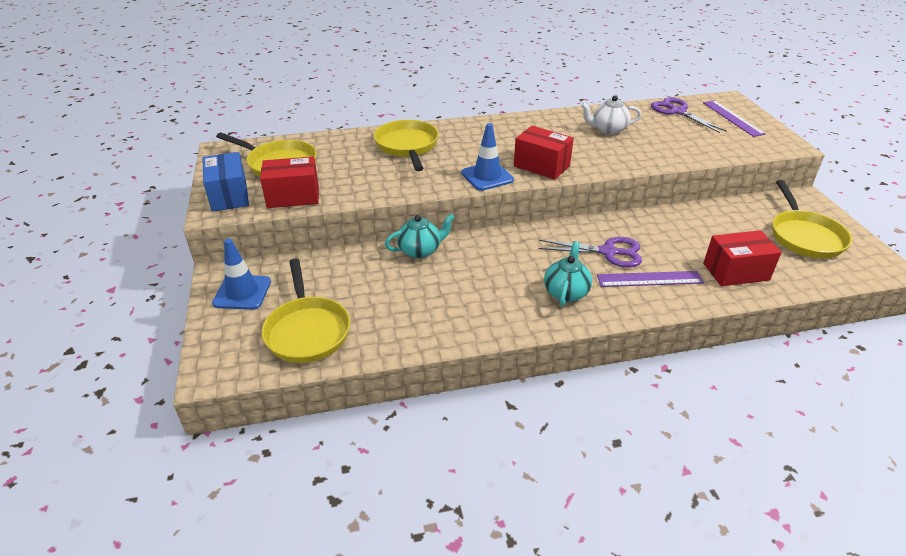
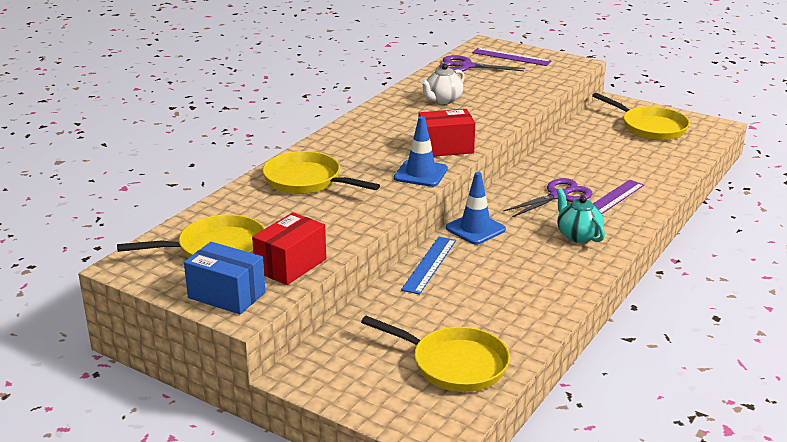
camera: 45 degrees left, 10 degrees down
(242, 292) = (346, 375): blue traffic cone -> blue traffic cone (475, 229)
(420, 250) = (429, 264): turquoise teapot -> blue ruler
(735, 272) = (649, 169): red box -> none

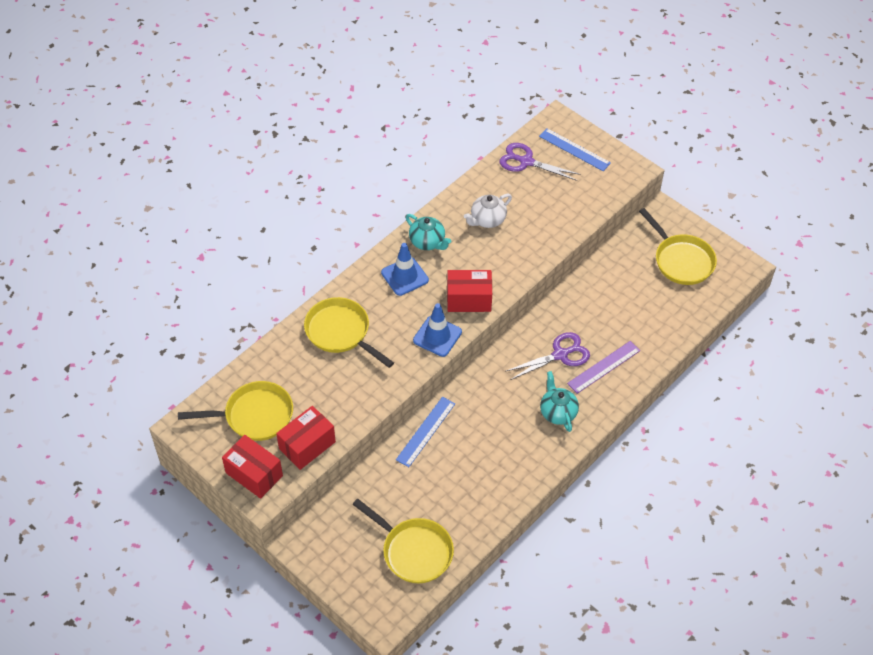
camera: 10 degrees right, 25 degrees up
(227, 295) = (254, 474): blue box -> red box
(384, 117) = (427, 242): none -> turquoise teapot
(475, 229) = (475, 390): blue traffic cone -> blue traffic cone (404, 276)
(511, 57) = (574, 149): purple ruler -> blue ruler

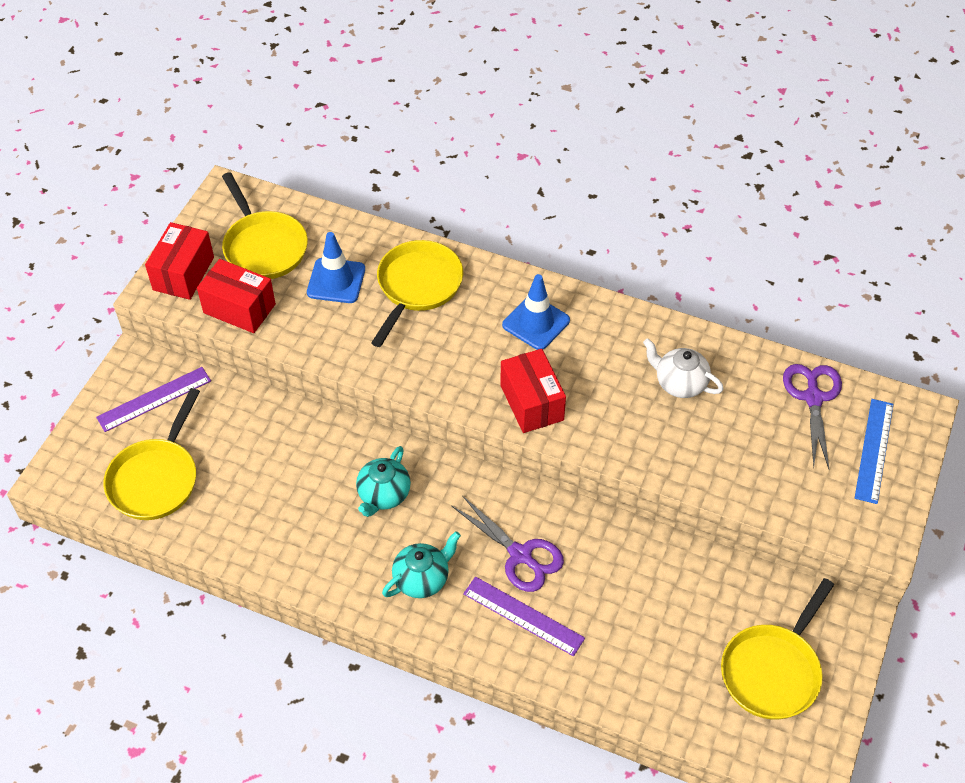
camera: 70 degrees right, 0 degrees up
(340, 537) = (154, 399): none -> purple ruler
(425, 431) = (334, 437): blue ruler -> none
(427, 242) = (605, 329): turquoise teapot -> turquoise teapot (383, 495)
(437, 336) = (455, 386): blue traffic cone -> blue traffic cone (336, 281)

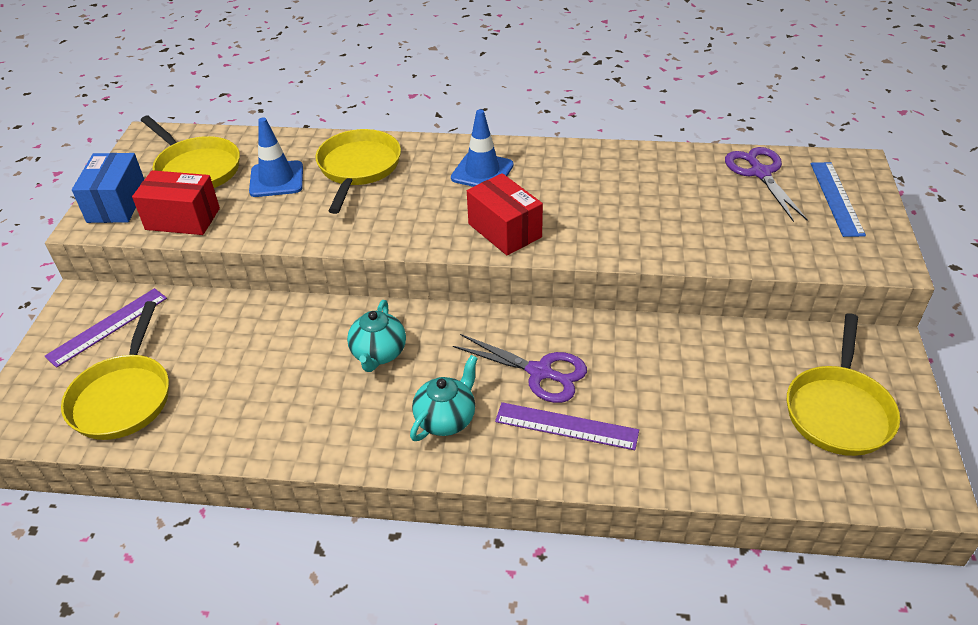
camera: 15 degrees left, 10 degrees down
(183, 273) = (117, 204): red box -> blue box
(679, 383) = (636, 187): white teapot -> none

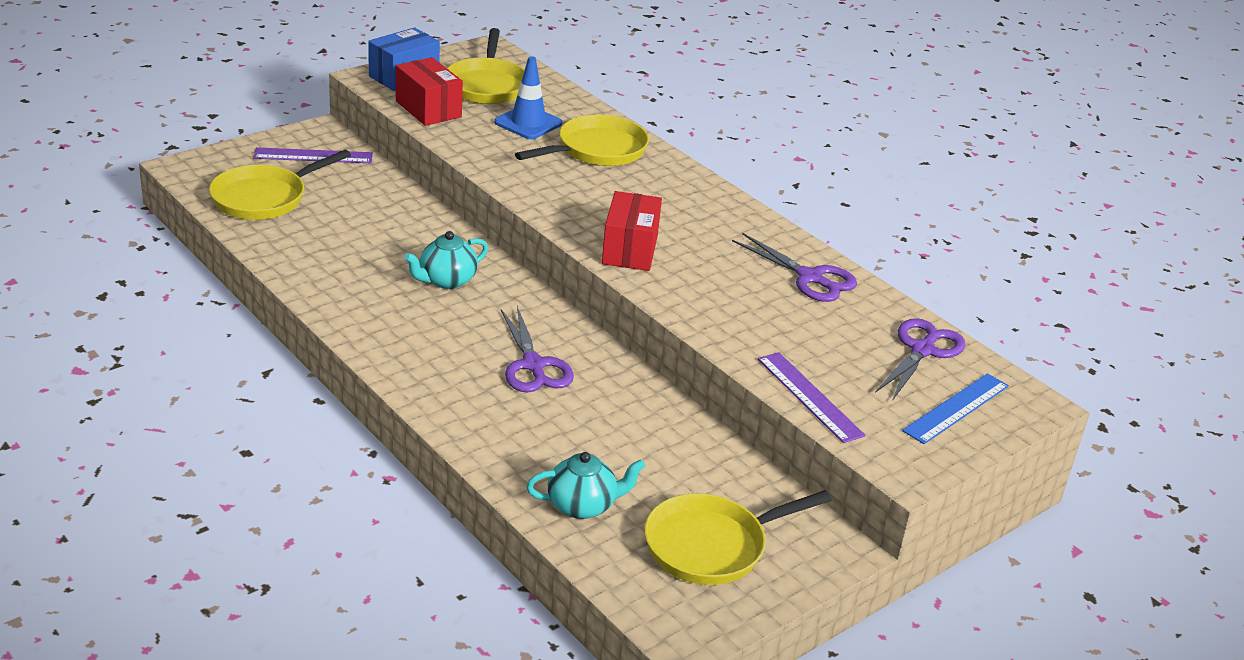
camera: 40 degrees right, 10 degrees down
(446, 419) = (426, 343): turquoise teapot -> turquoise teapot (582, 505)
(482, 172) = (685, 207): blue traffic cone -> none
(566, 426) = (495, 403): purple ruler -> purple ruler (809, 396)
(630, 169) = (810, 278): none -> purple scissors

